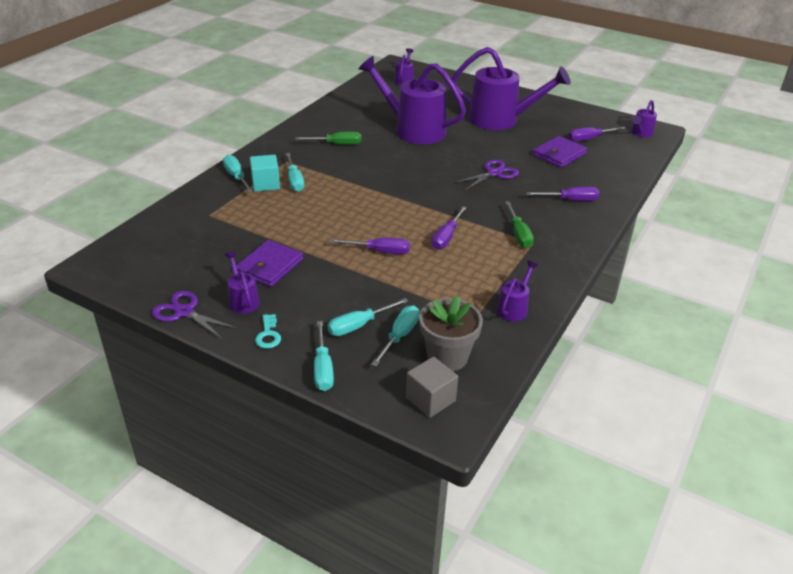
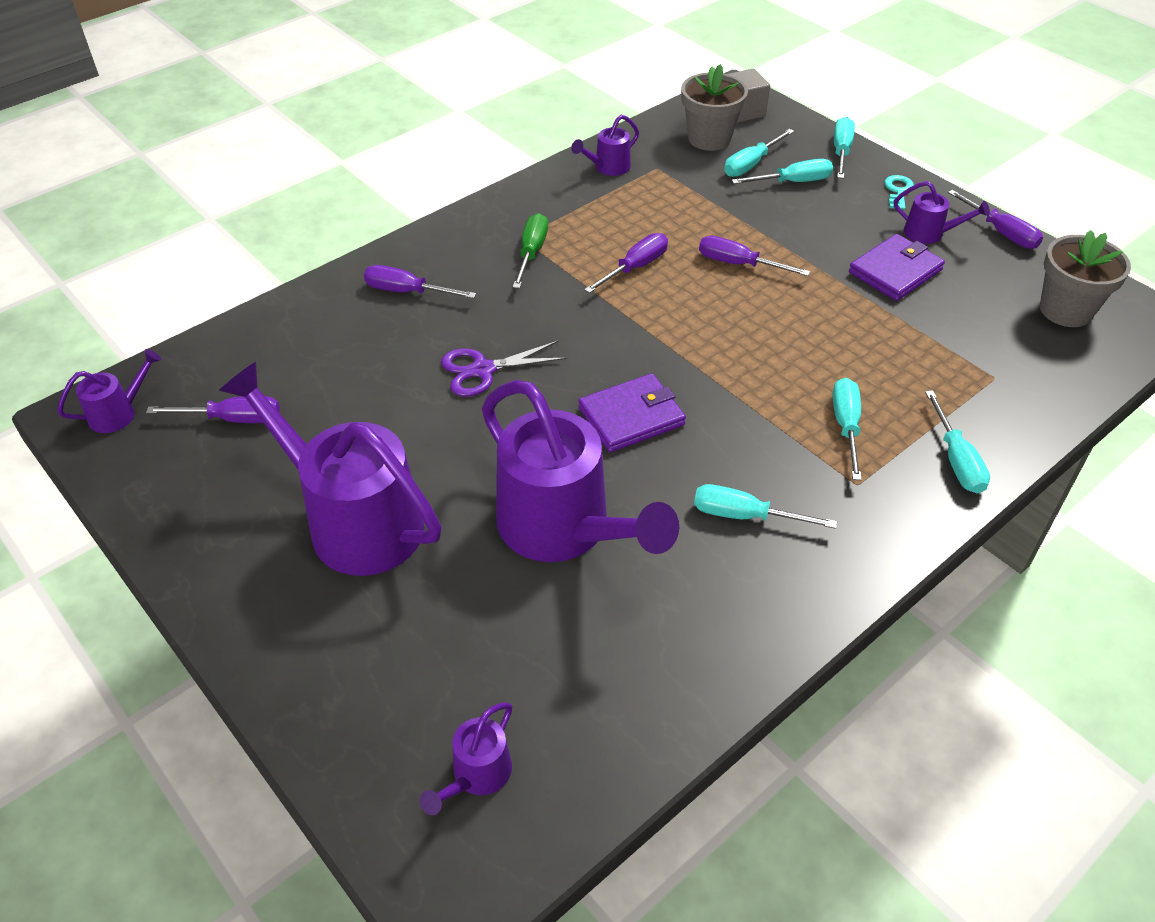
camera: 160 degrees left, 10 degrees up
(151, 261) = (1066, 310): none -> grey flower pot
(184, 312) = (1001, 232): purple scissors -> purple screwdriver
(242, 300) = (930, 234): purple watering can -> purple watering can turned 60 degrees counterclockwise
(265, 184) = (900, 429): turquoise cube -> none
(337, 144) = (744, 516): green screwdriver -> turquoise screwdriver
(559, 154) = (330, 390): purple wallet -> purple wallet (631, 417)

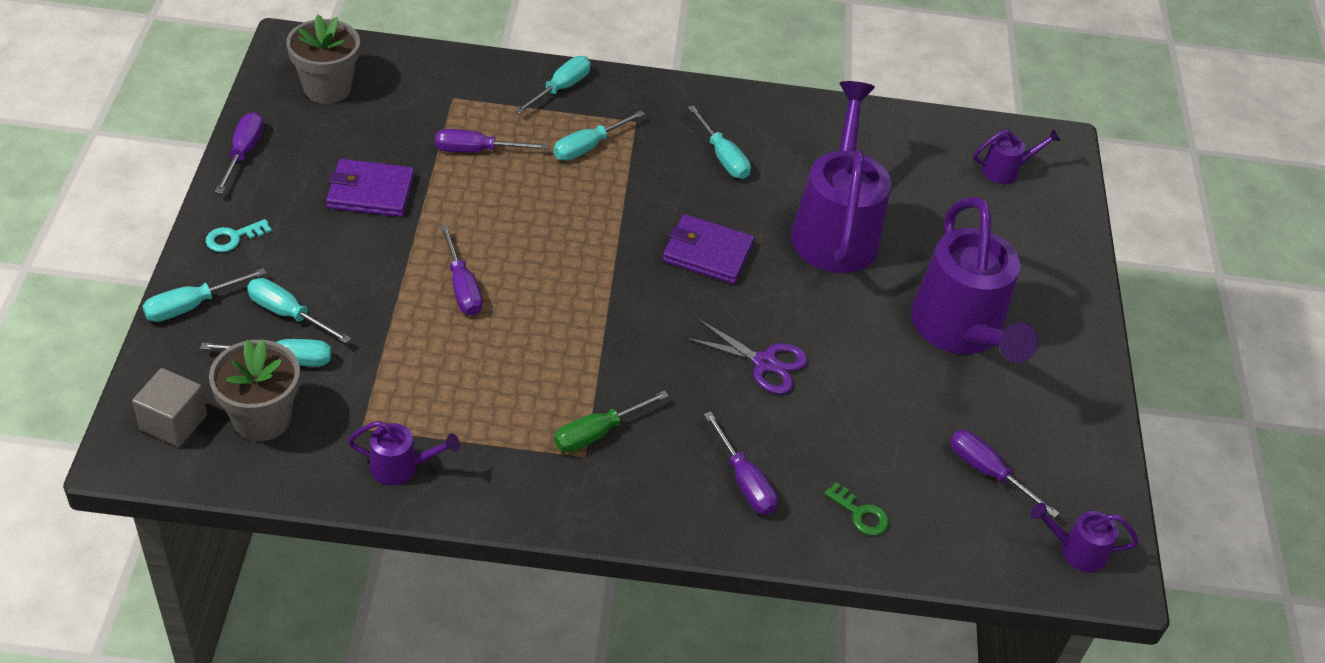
camera: 140 degrees left, 0 degrees up
(307, 327) = (860, 514): none -> green key
(635, 267) = (539, 349): purple screwdriver -> purple screwdriver (476, 151)
(930, 234) = (289, 192): purple watering can -> none

